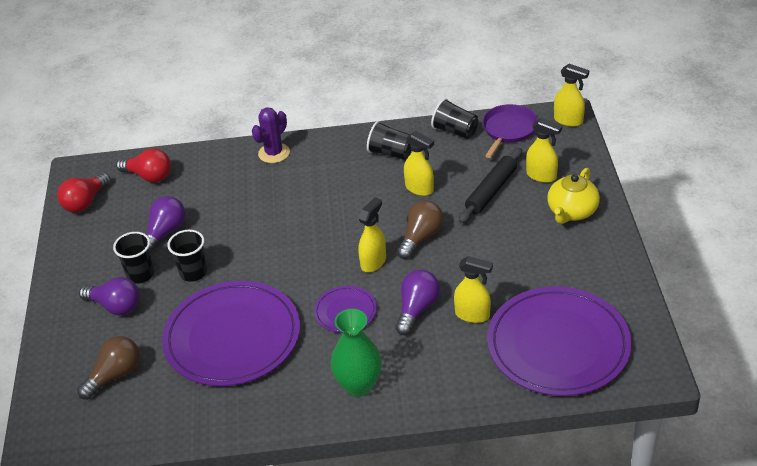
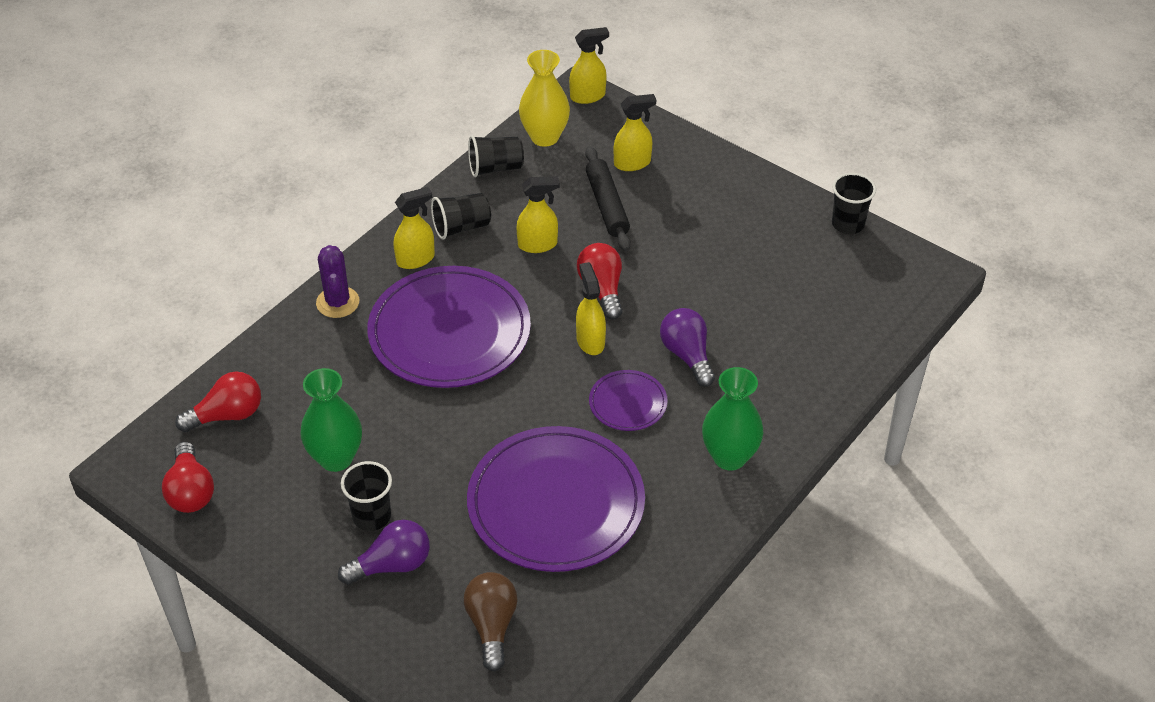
camera: 50 degrees left, 5 degrees up
(165, 233) = (336, 458): purple light bulb -> green vase
(193, 272) = (426, 474): black cup -> black cup (848, 224)
(420, 237) = (602, 289): brown light bulb -> red light bulb
(472, 315) = (740, 327): yellow spray bottle -> yellow spray bottle (416, 259)
(508, 130) = (544, 137): purple pan -> yellow vase
(558, 345) = (839, 303): purple plate -> purple plate (449, 332)
(572, 212) = (701, 180): yellow teapot -> none

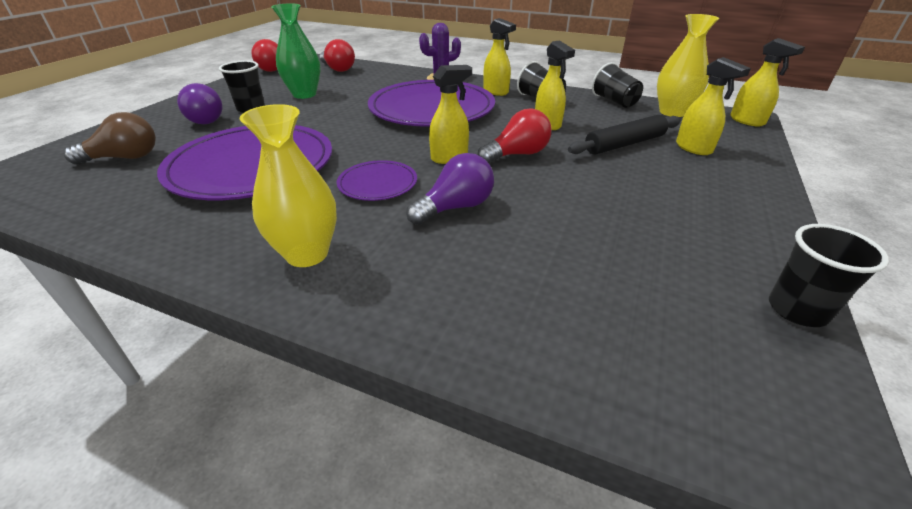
camera: 75 degrees right, 10 degrees down
(729, 457) = (307, 254): green vase -> yellow vase

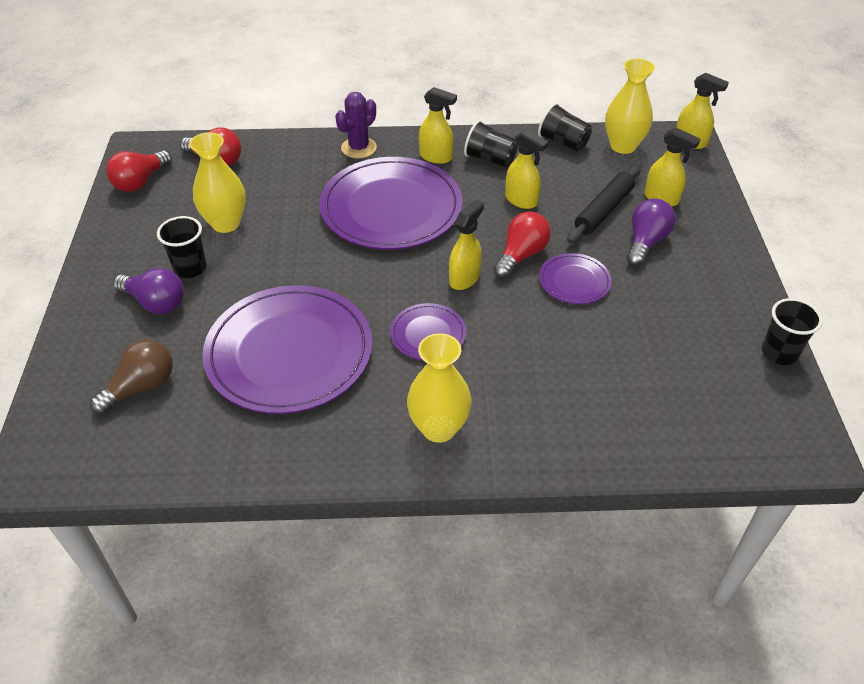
camera: 25 degrees left, 10 degrees up
(304, 94) = (226, 223): green vase -> yellow vase
(455, 207) = (514, 339): purple light bulb -> purple light bulb (645, 242)
(556, 182) = (574, 281): none -> purple plate

